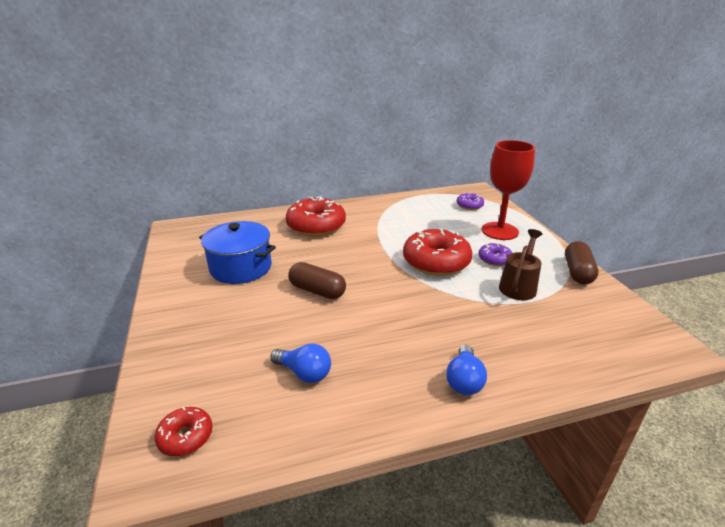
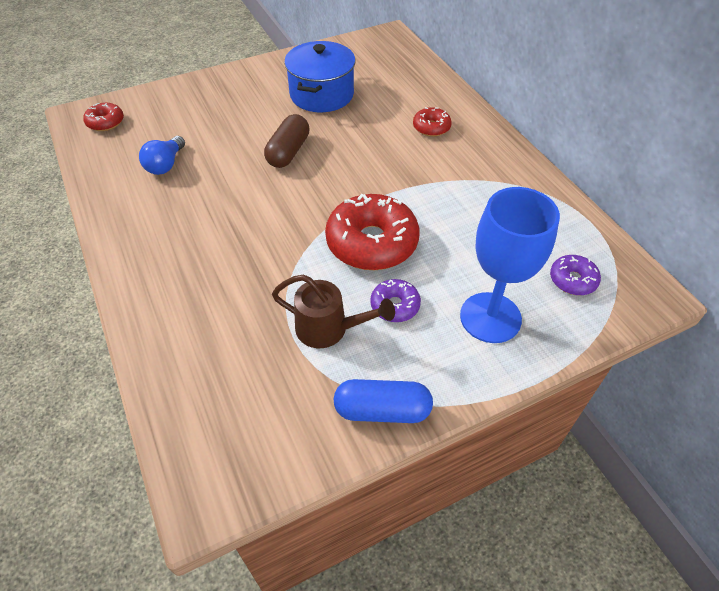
camera: 80 degrees right, 20 degrees up
(316, 226) = (431, 127): red donut -> red donut, size x0.50
(464, 380) = (151, 269): blue light bulb -> none
(499, 231) = (490, 317): red goblet -> blue goblet
(577, 272) = (382, 410): brown capsule -> blue capsule

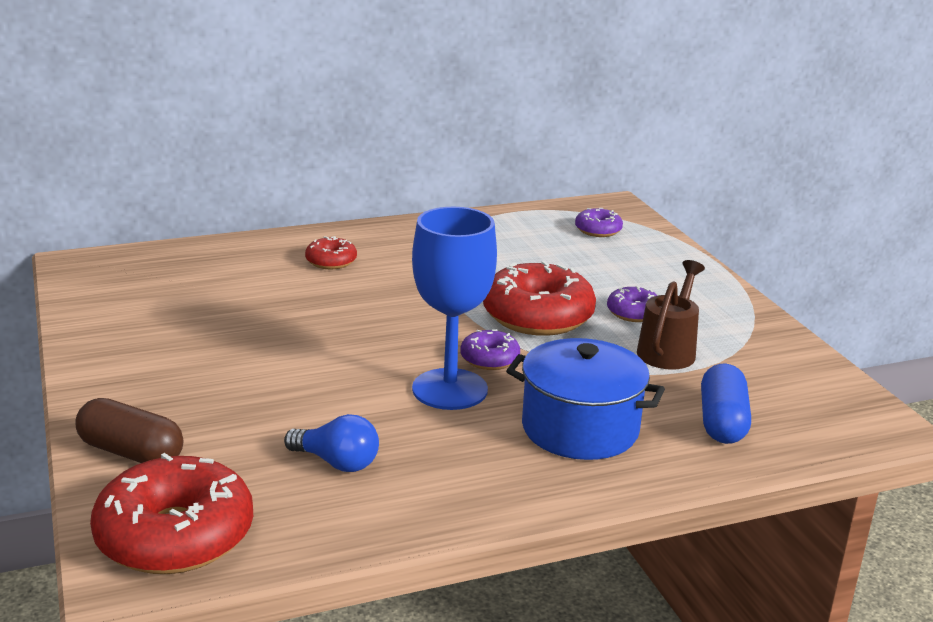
camera: 85 degrees left, 25 degrees down
(105, 122) = (175, 536): red donut -> red donut, size x2.02
(288, 152) = (344, 357): brown capsule -> brown capsule (131, 452)
(296, 219) = (489, 359): none -> purple donut
(322, 94) = (211, 325): blue pot -> blue pot (580, 428)
(382, 410) = (764, 331): blue capsule -> blue capsule (722, 422)
(490, 317) = (646, 270): blue goblet -> blue goblet (450, 389)

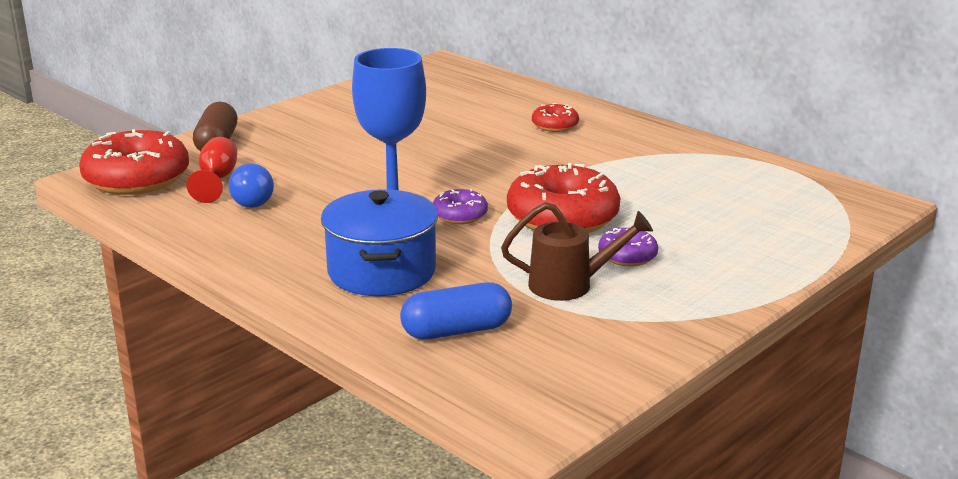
camera: 65 degrees right, 0 degrees up
(249, 476) = (217, 180): none -> red goblet
(598, 230) = (795, 207): purple donut -> none

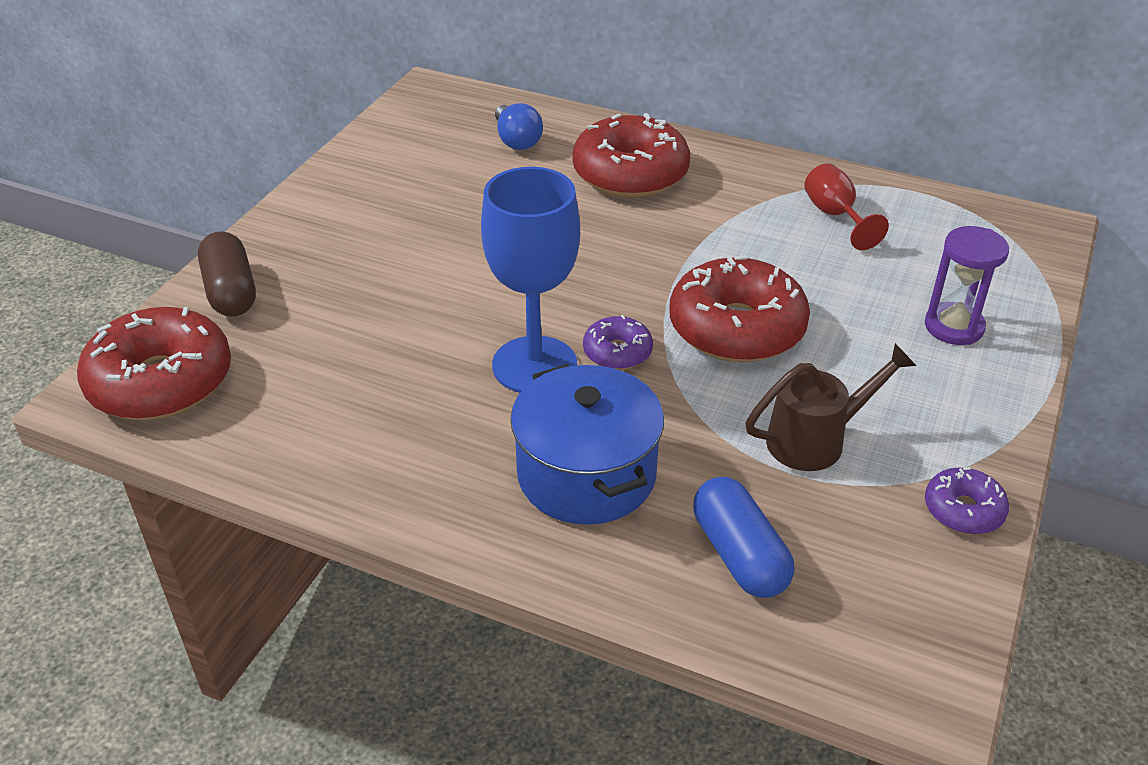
camera: 20 degrees left, 15 degrees up
(217, 180) = (272, 359): red goblet -> red goblet (835, 216)
(254, 200) = (346, 385): blue light bulb -> blue light bulb (516, 140)
(456, 330) = (739, 555): blue capsule -> blue capsule turned 75 degrees counterclockwise
(555, 125) = (630, 174): red donut -> red donut, size x2.02
(627, 256) = (847, 375): purple donut -> purple donut (963, 510)
(742, 245) = (954, 327): none -> purple hourglass

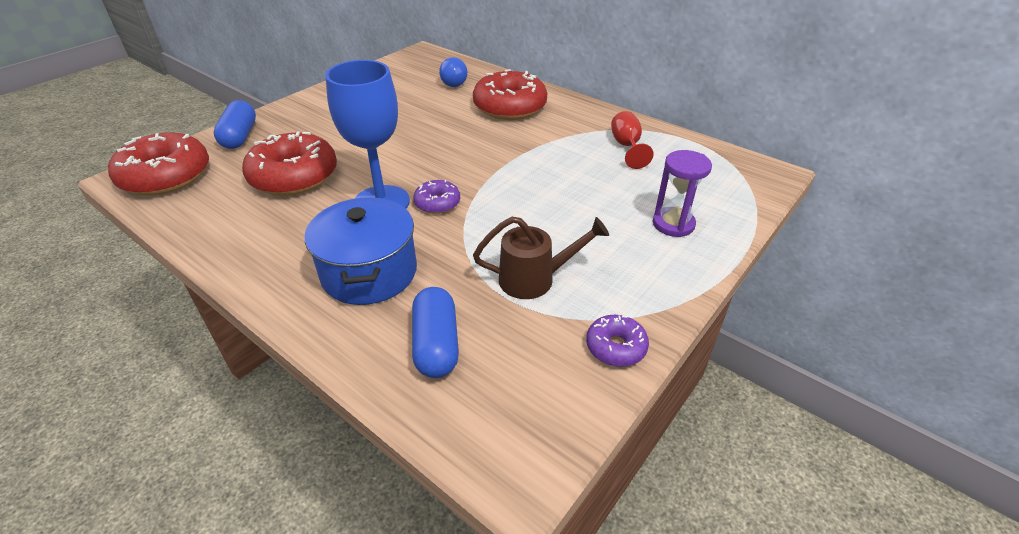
camera: 15 degrees right, 0 degrees up
(231, 291) = (240, 136): brown capsule -> blue capsule
(736, 328) = (522, 201): red donut -> red donut (294, 177)

